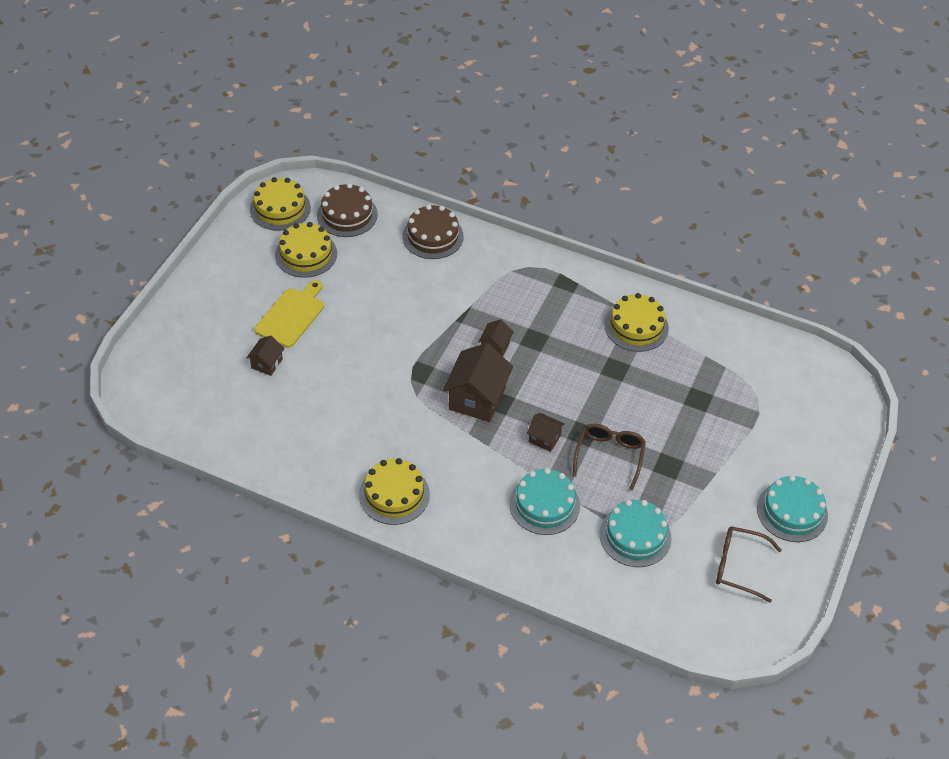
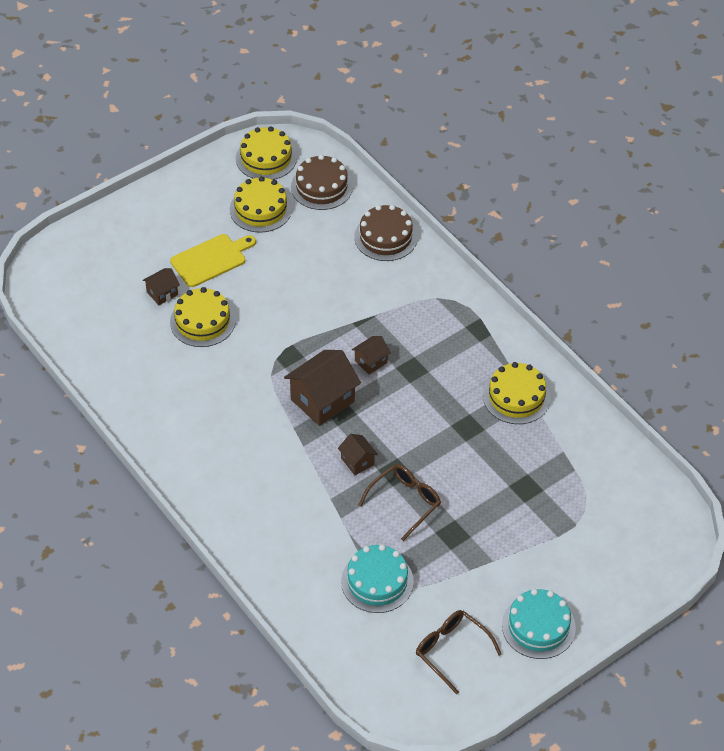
camera: 30 degrees right, 0 degrees up
(394, 494) = (193, 452): yellow cake -> yellow cake (202, 321)
(544, 504) = (316, 518): turquoise cake -> none

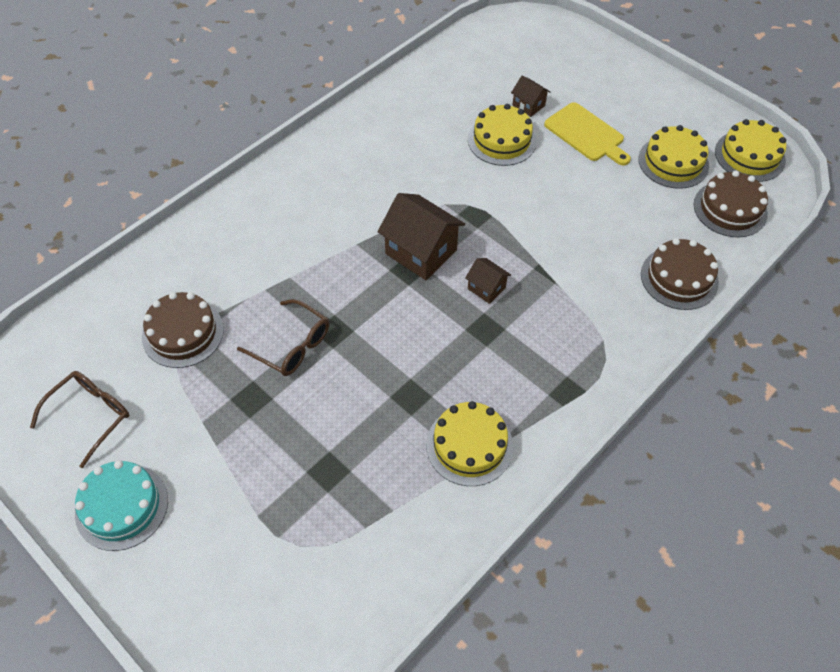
camera: 80 degrees right, 5 degrees up
(357, 461) = (342, 294): brown house -> none
(377, 581) = (183, 333): turquoise cake -> brown cake

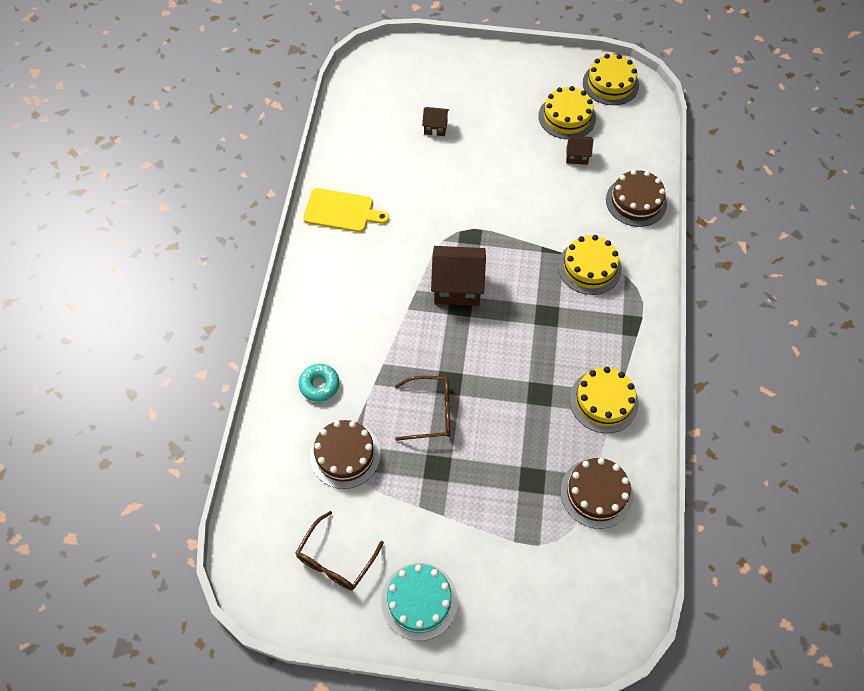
camera: 35 degrees left, 5 degrees up
(89, 416) = (336, 559): brown glasses -> brown glasses turned 150 degrees counterclockwise
(218, 261) = (319, 385): none -> turquoise donut
(486, 288) = (523, 285): brown house -> brown house (577, 156)
(502, 140) = (440, 166): yellow cake -> yellow cake (589, 267)
(586, 134) = (493, 128): yellow cutting board -> yellow cutting board (341, 211)
(730, 209) = (628, 131): brown cake -> brown cake (596, 493)

